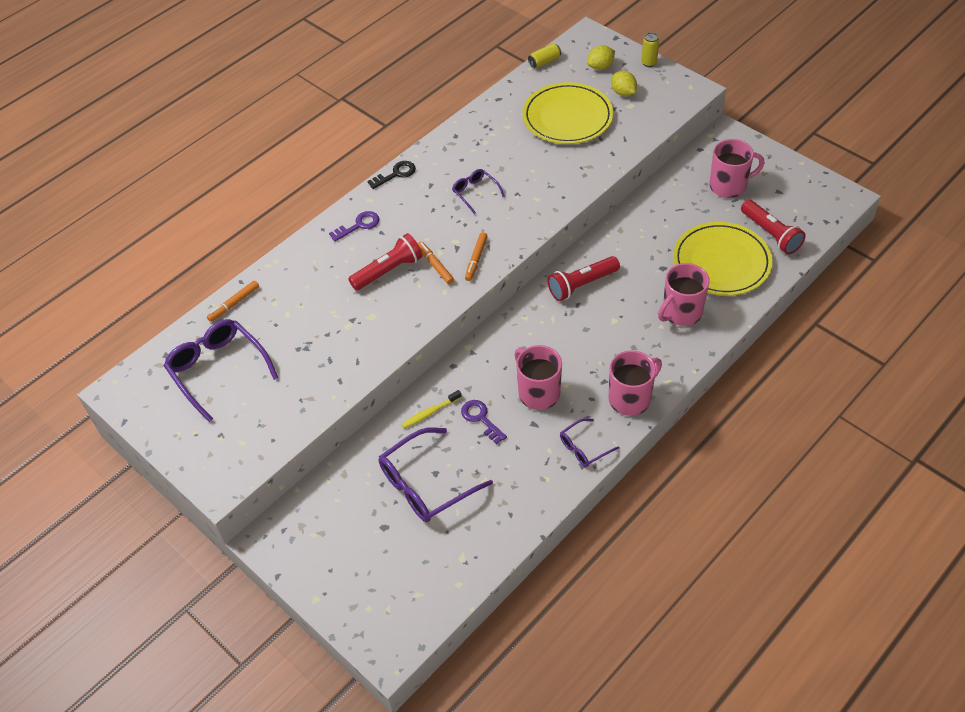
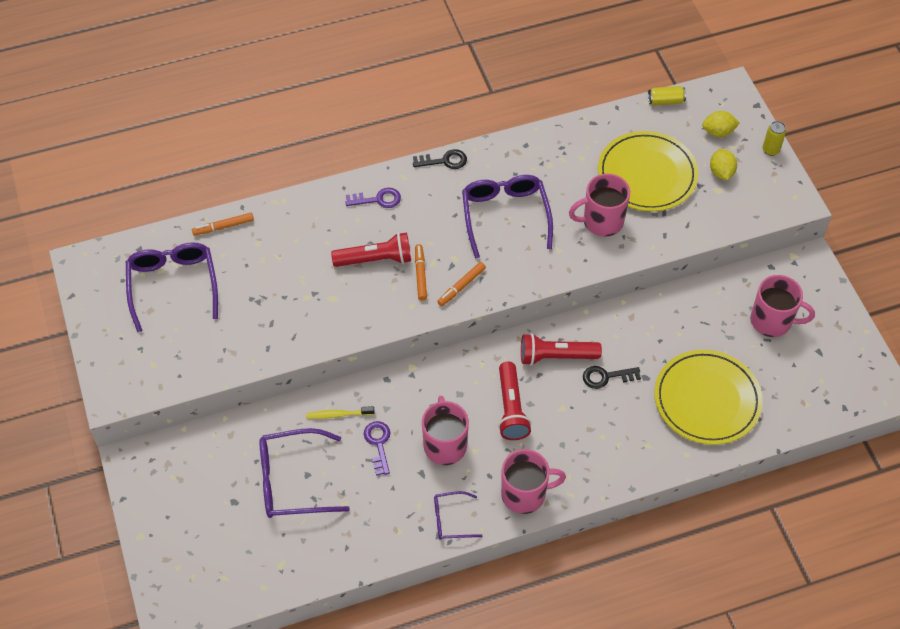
camera: 25 degrees right, 5 degrees up
(475, 192) = (505, 215): purple glasses -> purple glasses, size x1.88
(632, 281) = (606, 377): none -> black key
(681, 312) = (631, 432): pink mug -> pink mug (602, 221)
(770, 234) = (777, 394): red flashlight -> red flashlight (511, 409)

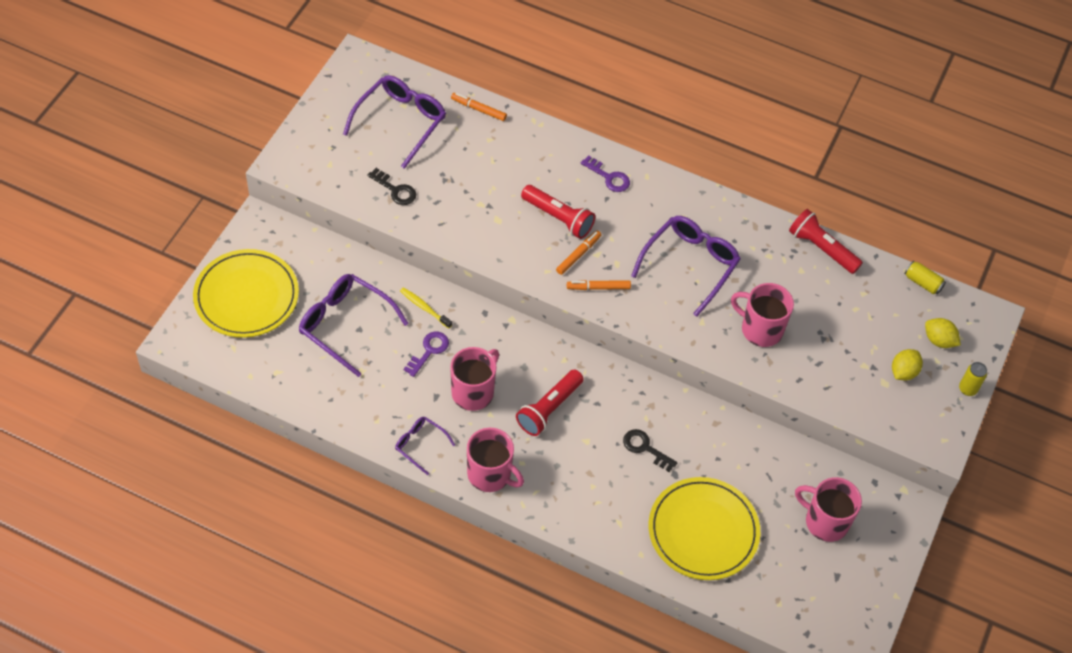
camera: 40 degrees right, 0 degrees up
(444, 161) = (690, 189): black key -> black key (395, 190)
(556, 356) = (624, 401): red flashlight -> red flashlight (821, 248)
(647, 174) = (839, 324): yellow plate -> yellow plate (246, 296)
(772, 321) = (825, 521): pink mug -> pink mug turned 150 degrees clockwise

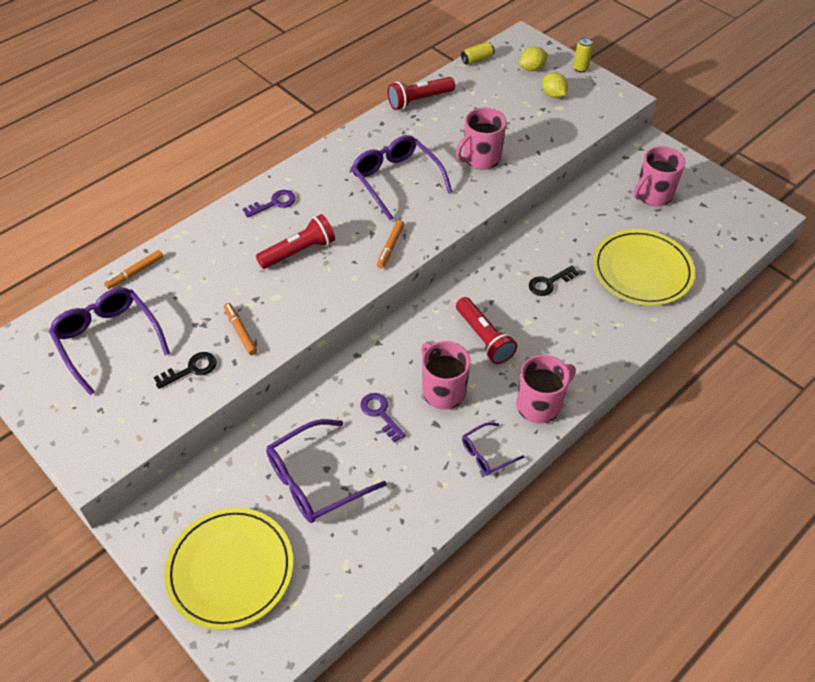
camera: 65 degrees left, 5 degrees down
(424, 308) = (327, 403): yellow toothbrush -> none
(578, 255) = (348, 250): orange marker -> orange marker (240, 331)

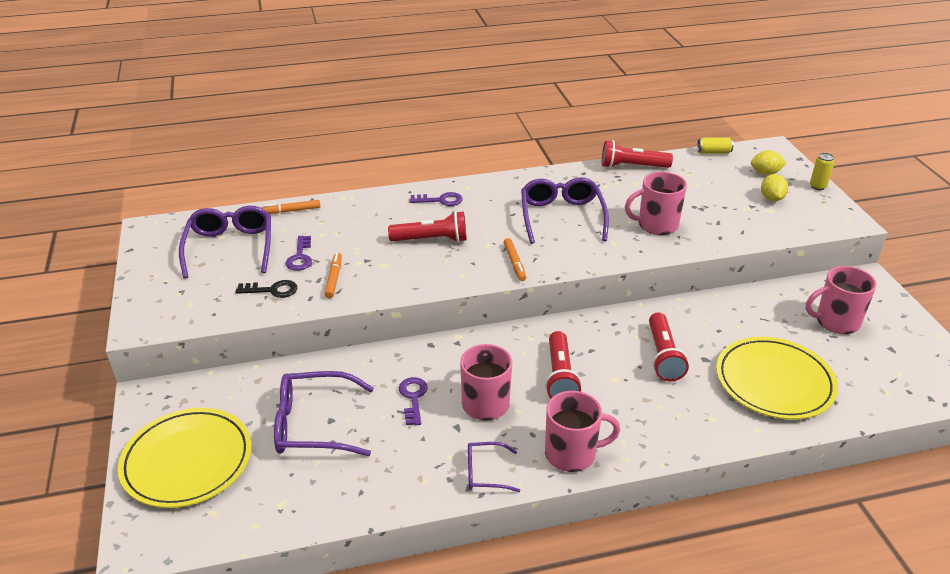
camera: 30 degrees right, 15 degrees down
(188, 321) = (300, 257): none -> purple key
(390, 247) = (514, 263): orange marker -> orange marker turned 60 degrees counterclockwise
(549, 283) = (663, 356): black key -> red flashlight

